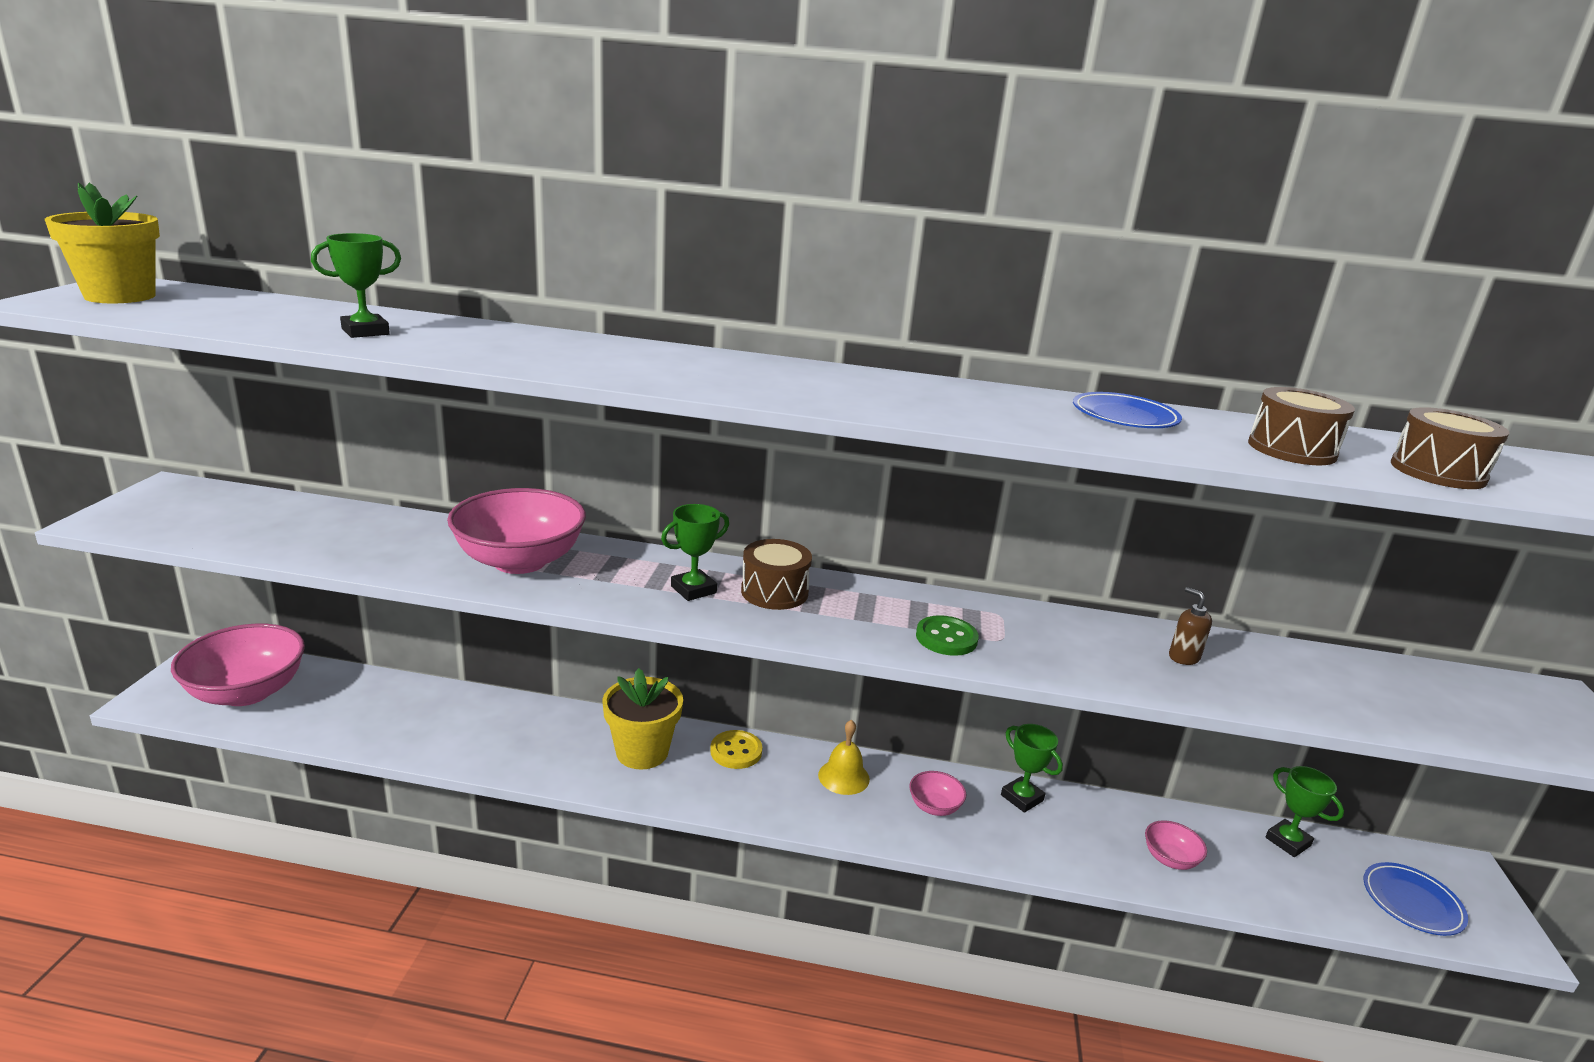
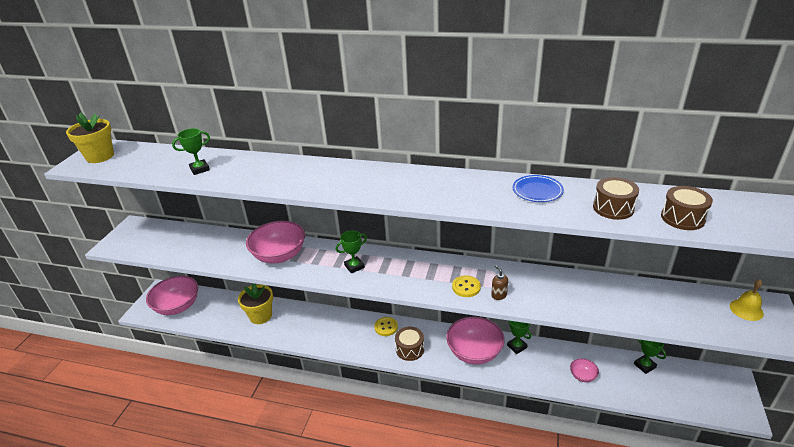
camera: 10 degrees right, 10 degrees up
(642, 752) = (344, 329): yellow flower pot -> yellow flower pot (260, 316)
(774, 592) = (391, 265): brown drum -> brown drum (410, 349)
(843, 777) = (434, 338): yellow bell -> yellow bell (746, 309)
(934, 807) = (474, 352): pink bowl -> pink bowl, size x2.19
(946, 638) = (466, 287): green button -> yellow button
(1183, 657) = (579, 291): brown soap dispenser -> brown soap dispenser (499, 295)
(1412, 902) = (699, 396): blue plate -> none

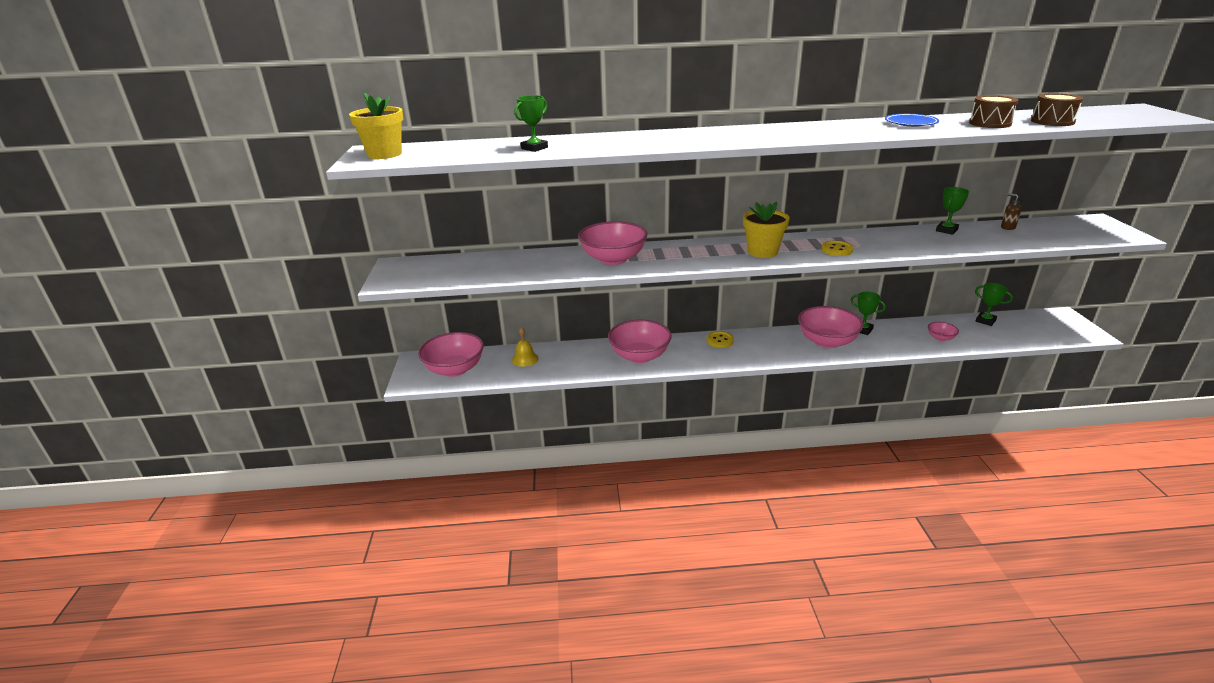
camera: 20 degrees left, 5 degrees down
(260, 316) = (569, 358): yellow flower pot -> yellow flower pot (762, 252)
(312, 328) = (639, 356): none -> pink bowl
(354, 266) = (707, 254): green trophy -> green trophy (946, 230)
(410, 349) = (761, 352): brown drum -> none
(499, 295) = (873, 250): brown soap dispenser -> brown soap dispenser (1007, 227)
(746, 309) = (1084, 225): yellow bell -> yellow bell (525, 359)

